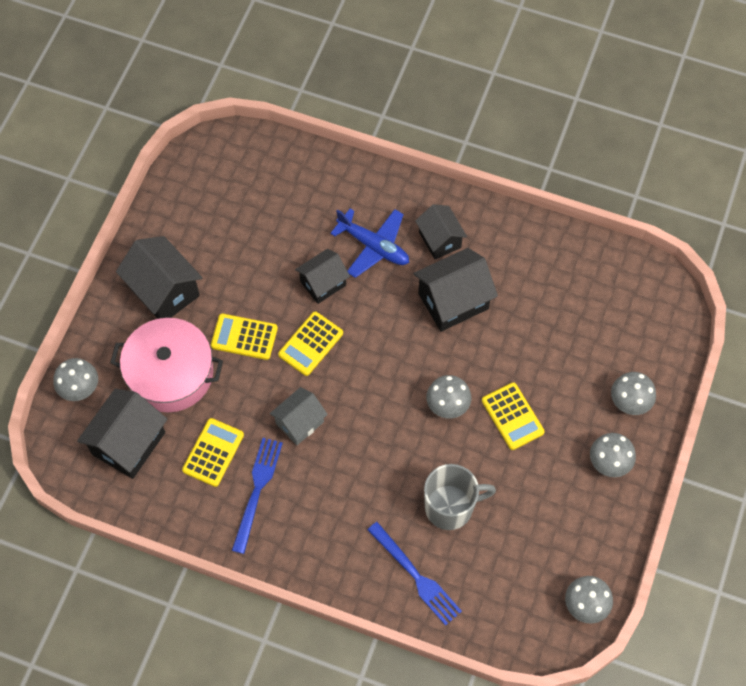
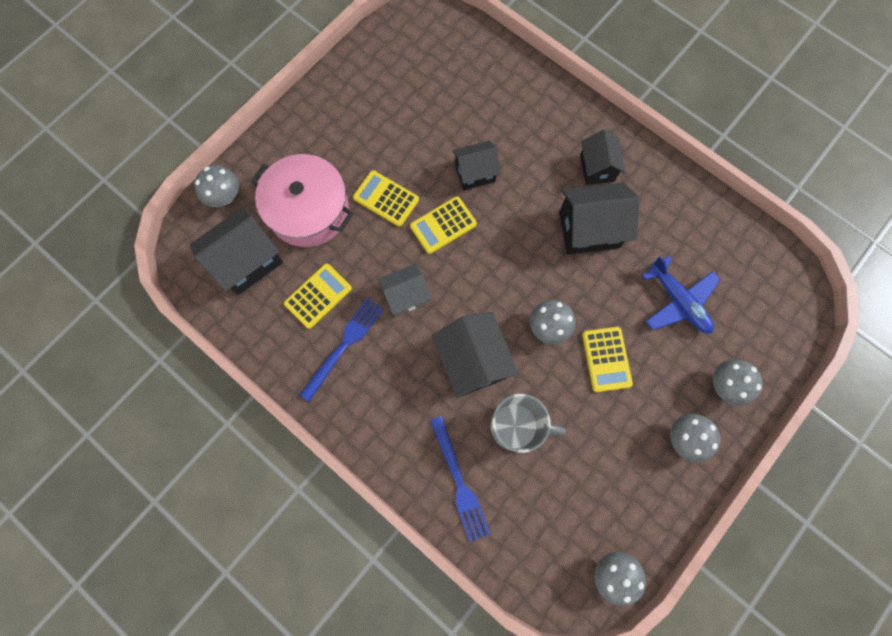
camera: 20 degrees right, 10 degrees up
(164, 291) = (331, 134): black house -> black house (473, 361)
(373, 246) = (533, 154): blue plane -> blue plane (678, 301)

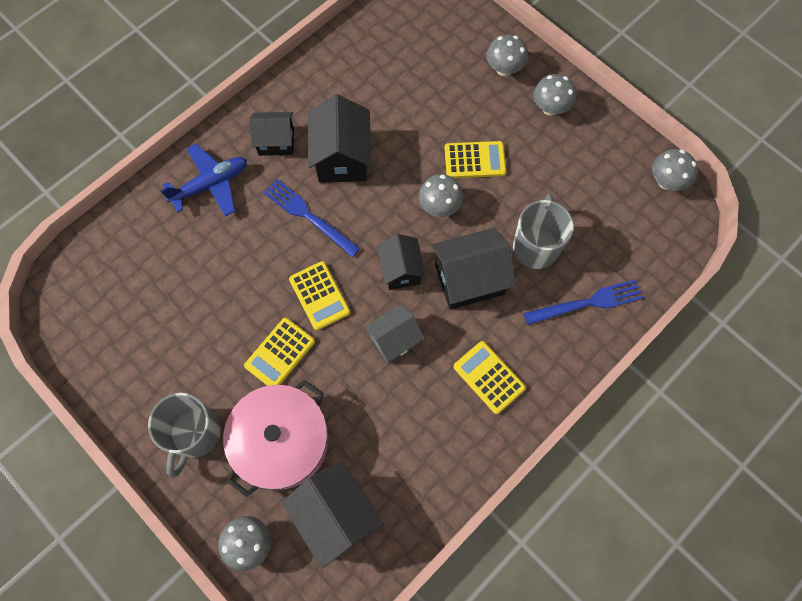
camera: 85 degrees left, 5 degrees down
(312, 142) = (195, 434): none -> grey mug
(318, 296) = (386, 434): yellow calculator -> yellow calculator (489, 377)
(344, 345) = (443, 407): blue fork -> blue fork (307, 215)
(406, 295) = (394, 340): grey house -> grey house turned 75 degrees clockwise
(475, 173) = (263, 258): black house -> black house (401, 270)
(678, 301) = (423, 93): blue plane -> blue plane (211, 184)

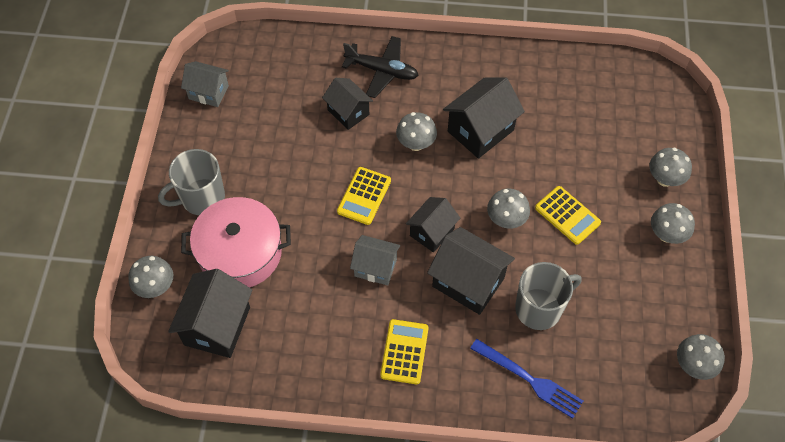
camera: 50 degrees right, 10 degrees down
(87, 344) = (208, 92): none -> grey house
(211, 184) = (382, 71): blue plane -> black plane
(276, 142) = (451, 83): black house -> black house (348, 112)
(280, 353) = (300, 204): yellow calculator -> none
(307, 215) = (416, 144): blue fork -> grey mushroom

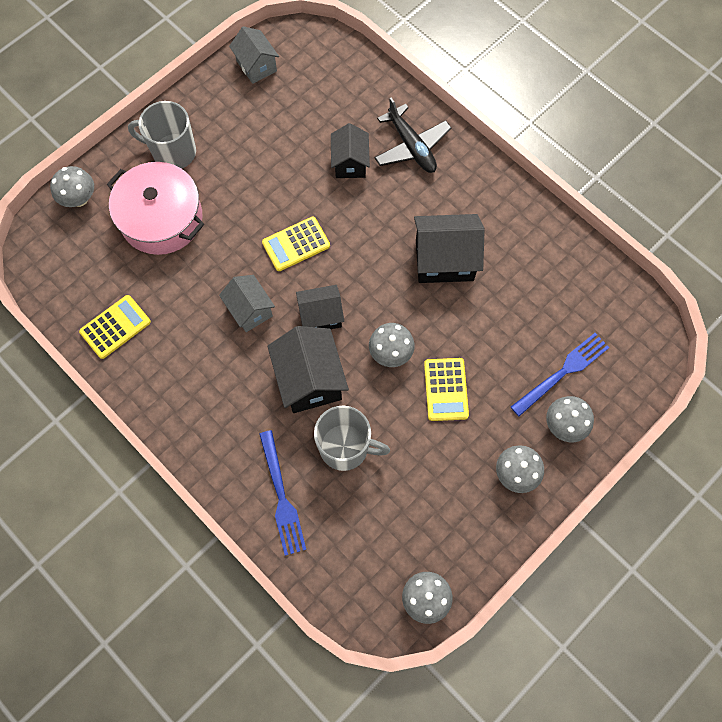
camera: 40 degrees right, 10 degrees up
(217, 326) = (94, 264): black house -> none
(404, 352) = (208, 395): yellow calculator -> yellow calculator (115, 327)
(416, 144) = (379, 231): grey mushroom -> none
(629, 145) = (563, 372): none -> blue fork

